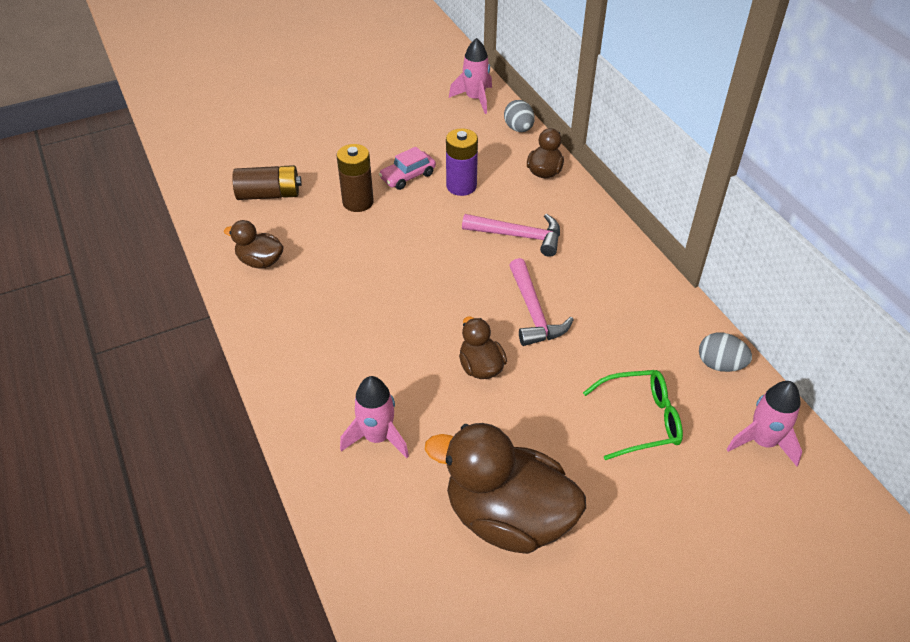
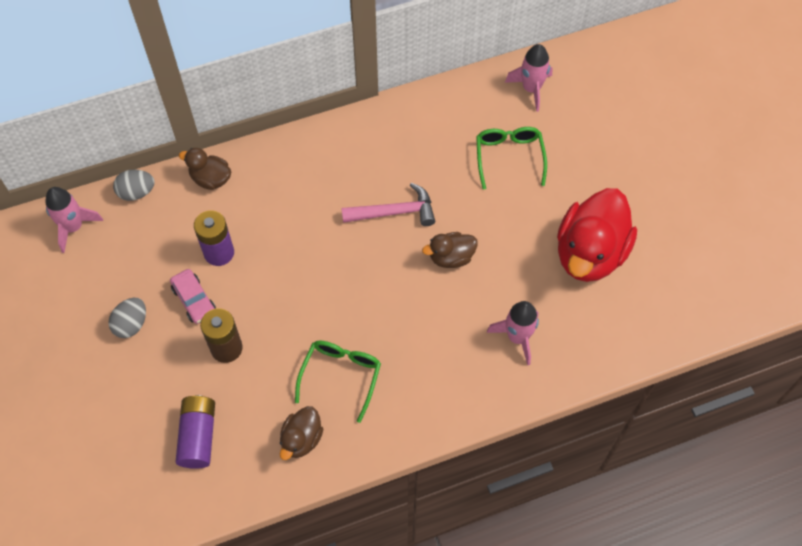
camera: 85 degrees left, 15 degrees up
(269, 194) = (198, 436): brown battery -> purple battery
(327, 284) = (341, 376): none -> green glasses
(507, 517) = (589, 253): brown duck -> red duck
(518, 236) = (299, 212): pink hammer -> none
(720, 364) = (460, 97): grey egg -> grey egg (131, 324)

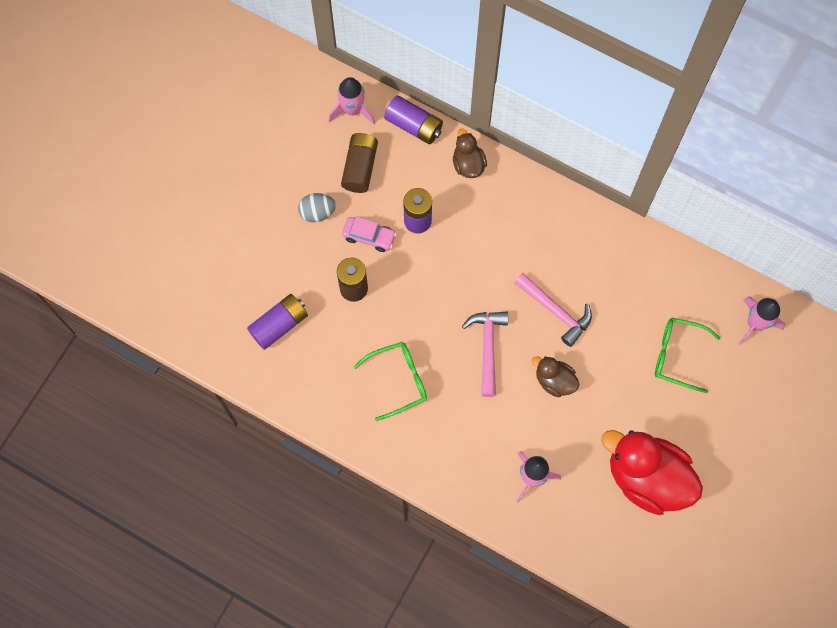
camera: 50 degrees right, 10 degrees up
(128, 260) = (360, 167): none -> brown battery
(137, 192) = (414, 125): grey egg -> purple battery
(194, 300) = (369, 236): pink car -> pink car turned 90 degrees counterclockwise
(301, 439) = (332, 392): brown duck -> none
(378, 285) = (488, 348): none -> pink hammer
(509, 157) = (677, 355): green glasses -> green glasses turned 120 degrees counterclockwise
(589, 253) = (646, 478): red duck -> red duck turned 45 degrees clockwise

